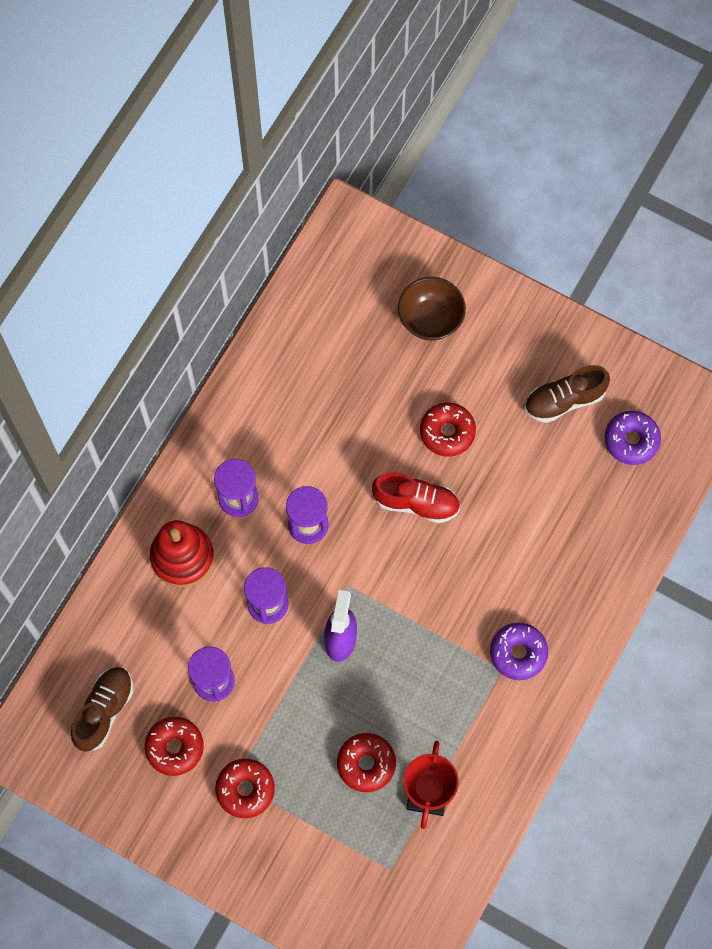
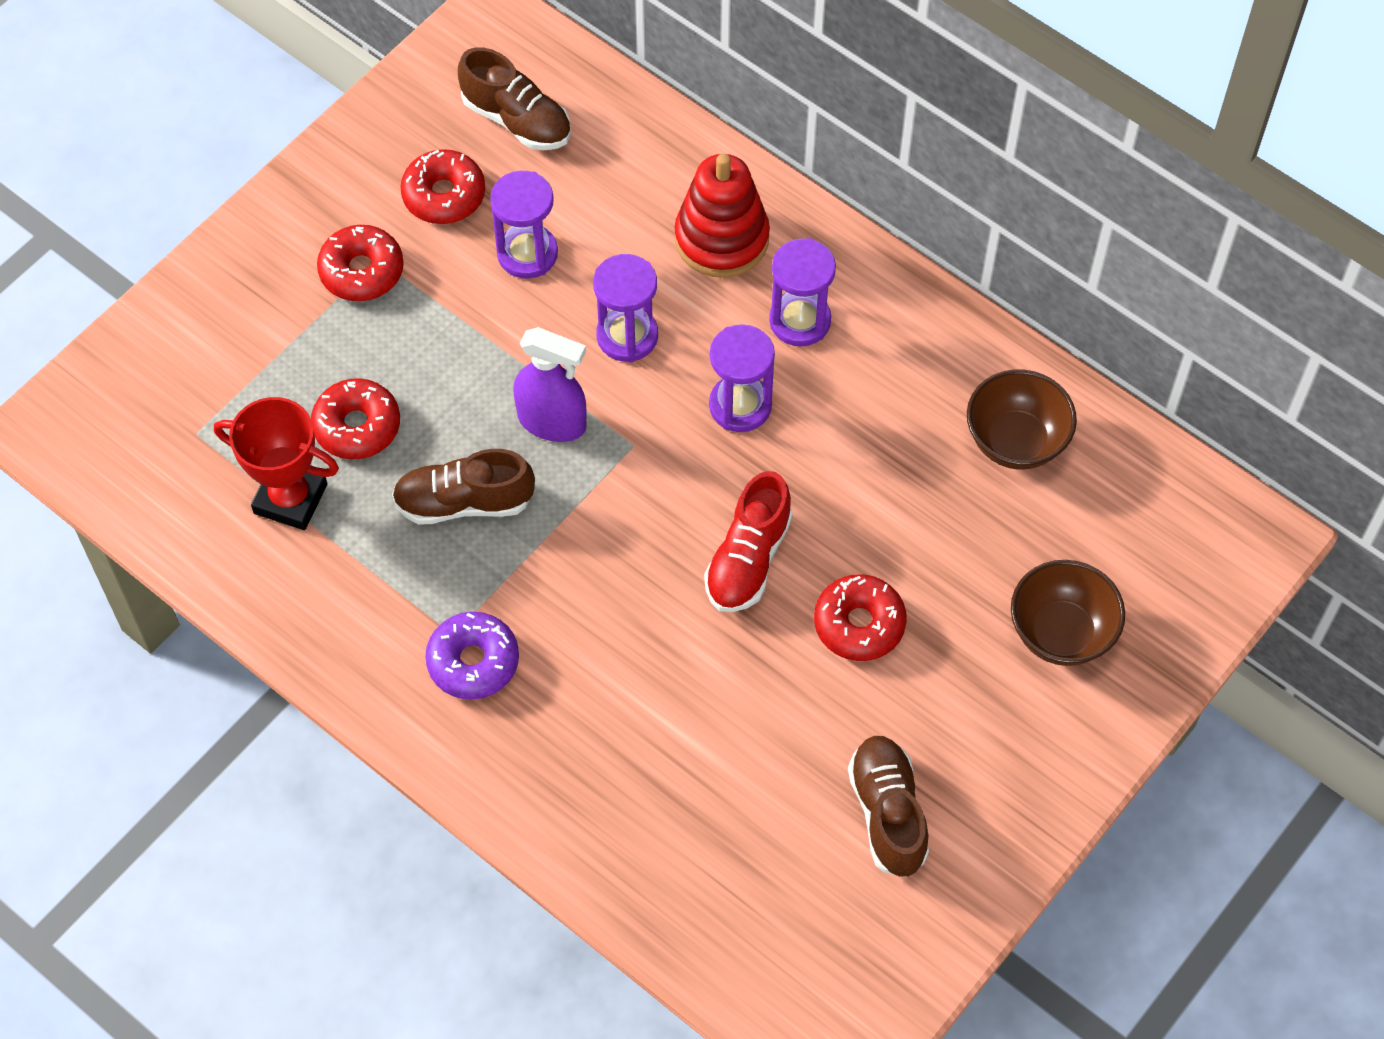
camera: 100 degrees right, 10 degrees down
(305, 358) = (1015, 441): none -> brown bowl
(409, 682) = (464, 502): none -> brown shoe
(631, 440) = (798, 907): purple donut -> none

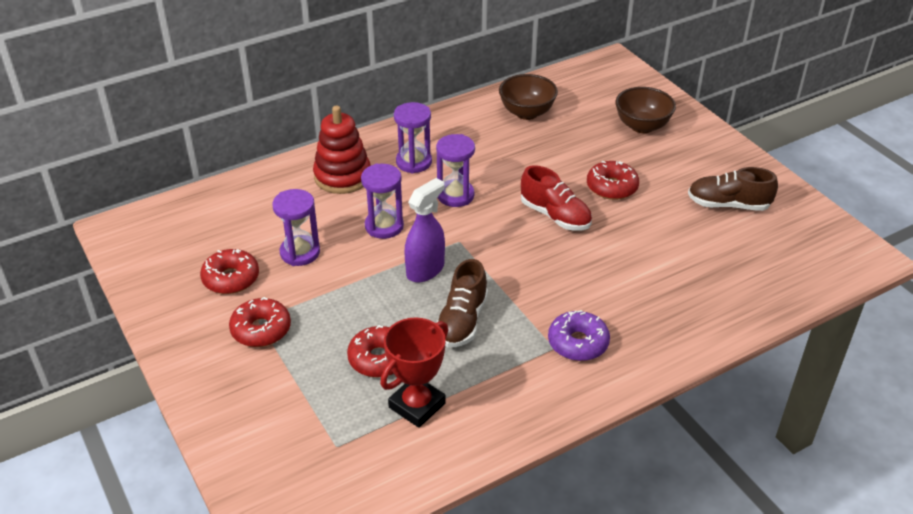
camera: 70 degrees left, 20 degrees down
(517, 120) = (200, 235): brown shoe -> none

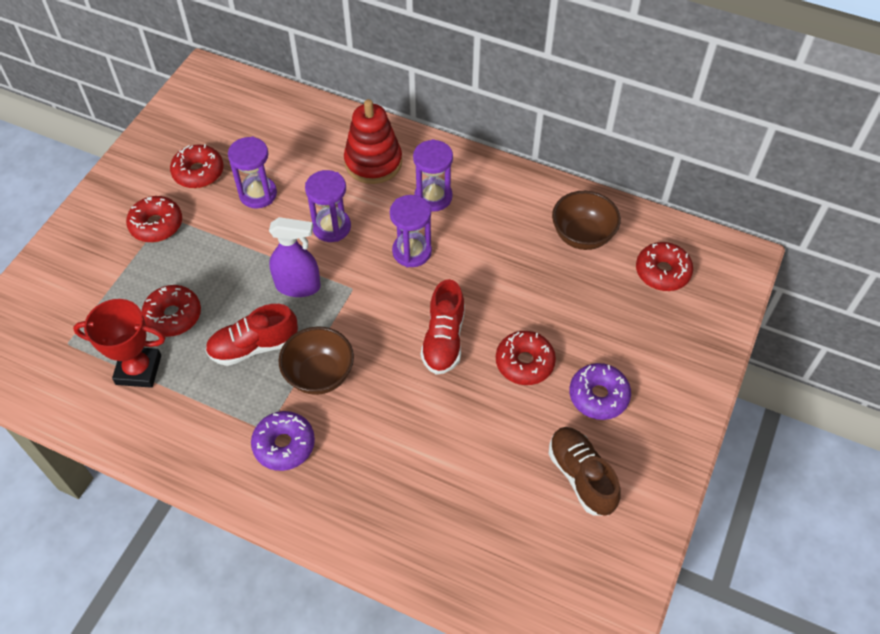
camera: 55 degrees right, 15 degrees up
(462, 321) = (254, 346): brown shoe -> red shoe
(592, 95) = (662, 272): none -> red donut
(642, 126) = (648, 339): brown bowl -> brown bowl (319, 375)
(669, 168) = (598, 396): none -> purple donut

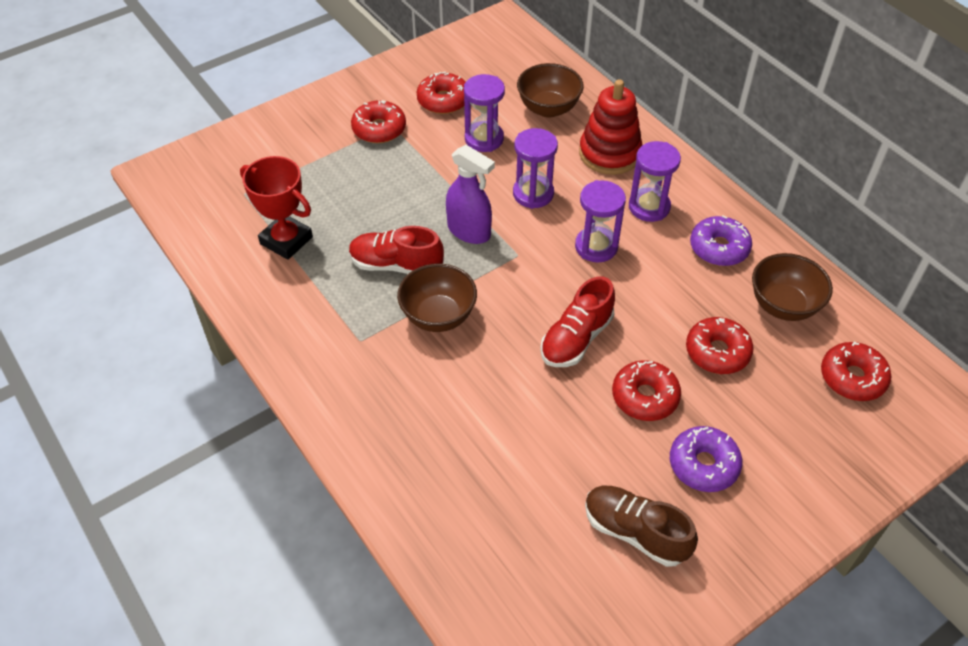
camera: 30 degrees right, 5 degrees down
(173, 316) = (344, 209): red donut -> red donut (717, 352)
(284, 445) = (367, 361): purple donut -> purple donut (719, 248)
(297, 142) = (548, 108): none -> brown bowl
(581, 476) = (635, 532): brown shoe -> brown shoe turned 60 degrees counterclockwise

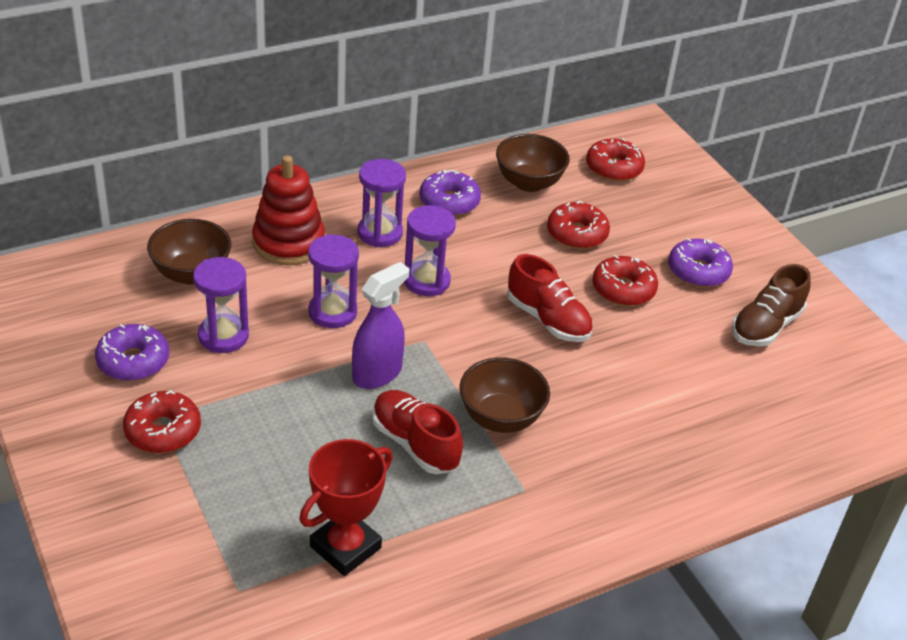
camera: 85 degrees left, 10 degrees down
(396, 265) = (415, 444): red shoe -> red shoe turned 120 degrees clockwise
(443, 100) = (133, 361): red donut -> purple donut

